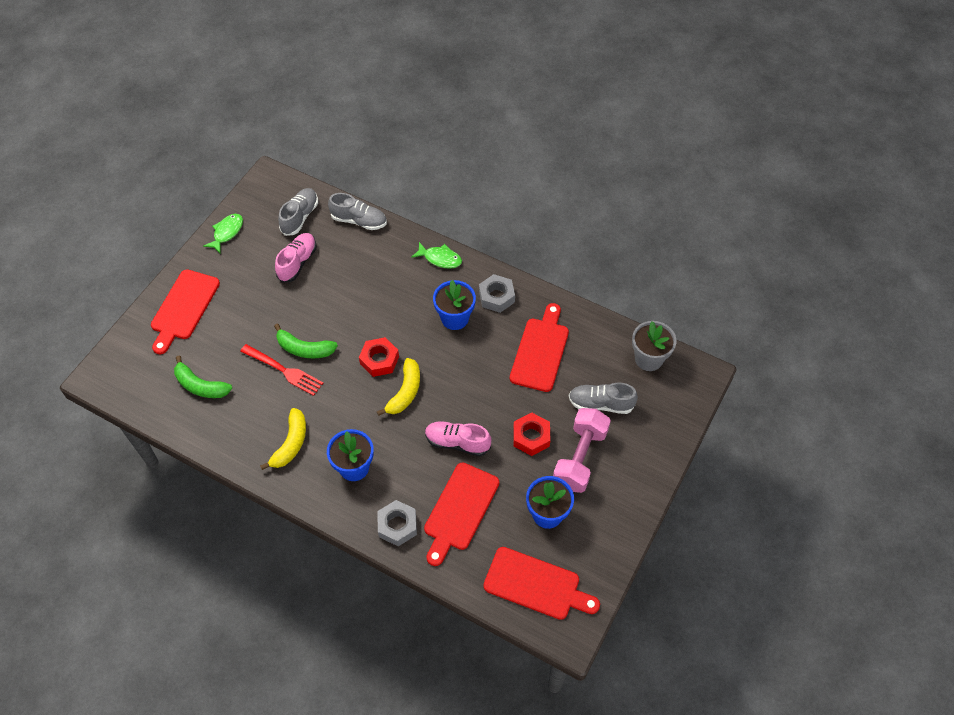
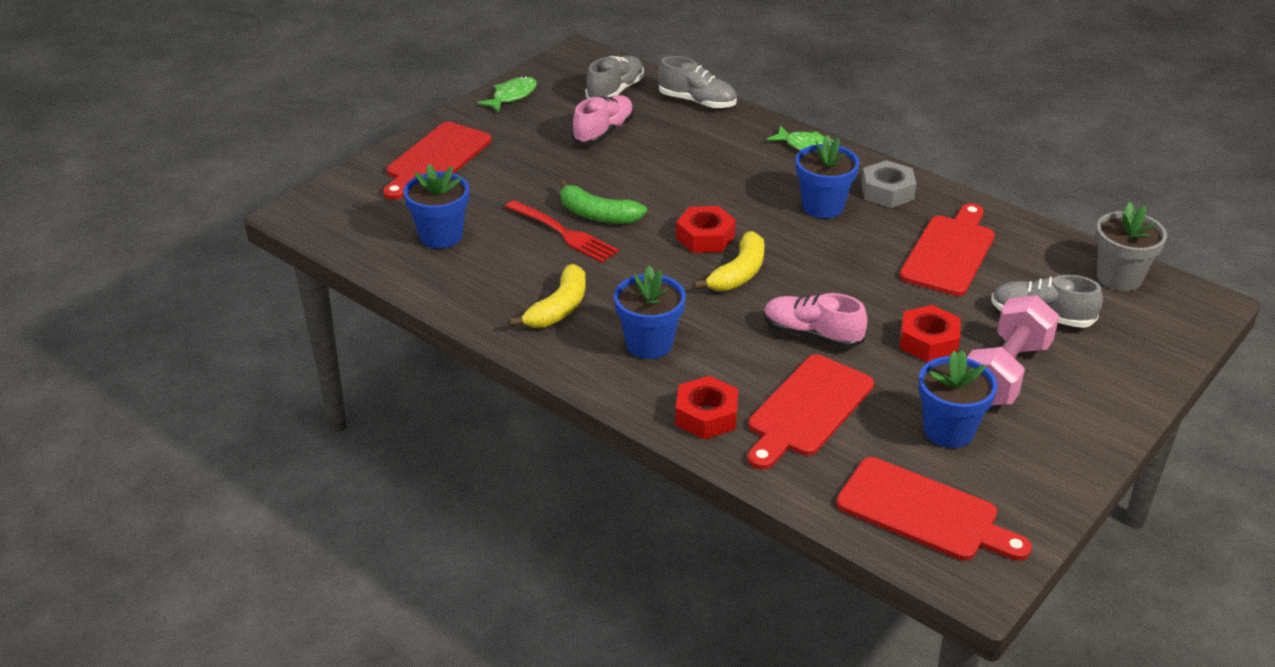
camera: 10 degrees right, 20 degrees down
(200, 386) = (441, 236): green banana -> blue flower pot
(397, 525) = (706, 415): grey nut -> red nut

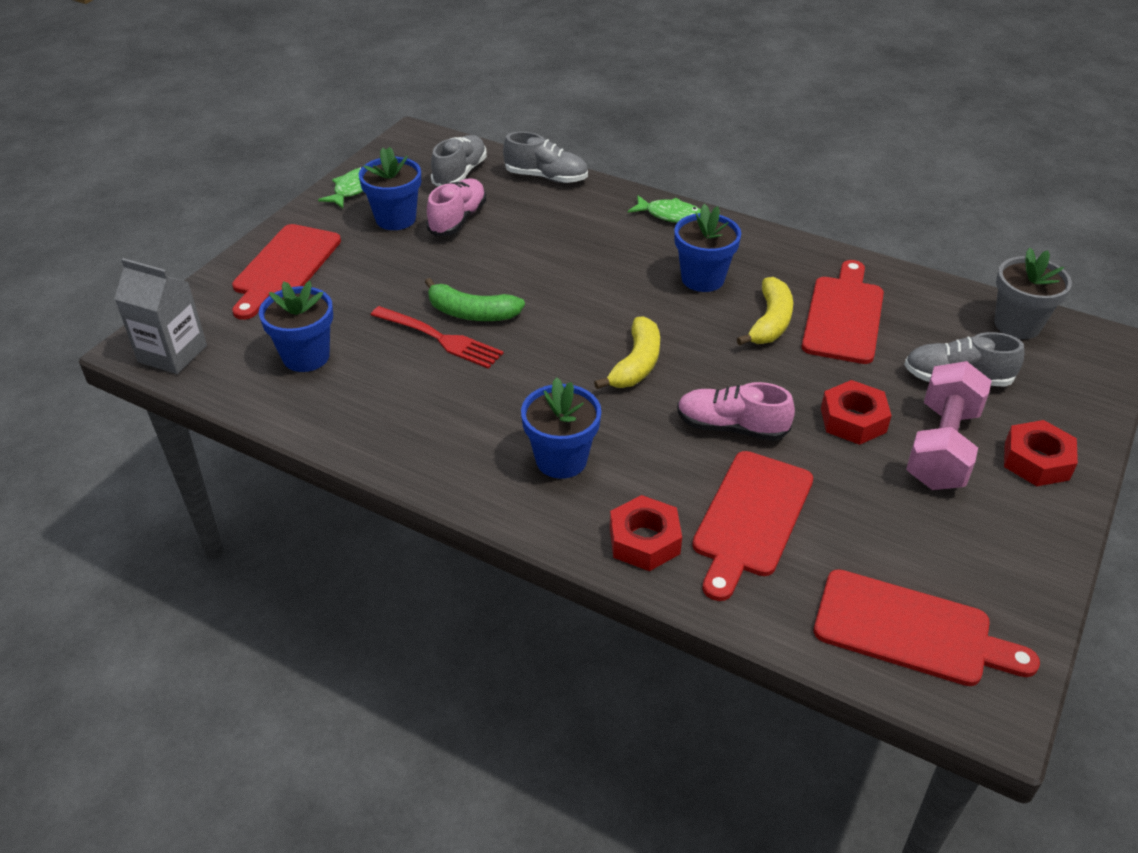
camera: 10 degrees left, 5 degrees up
(325, 221) = (172, 354): none -> grey carton
(559, 308) = (453, 428): yellow banana -> yellow banana (770, 322)
(705, 237) = (591, 326): red nut -> red nut (1036, 461)
(887, 191) = (762, 255): grey nut -> none
(948, 430) = (905, 524): blue flower pot -> blue flower pot (395, 219)

